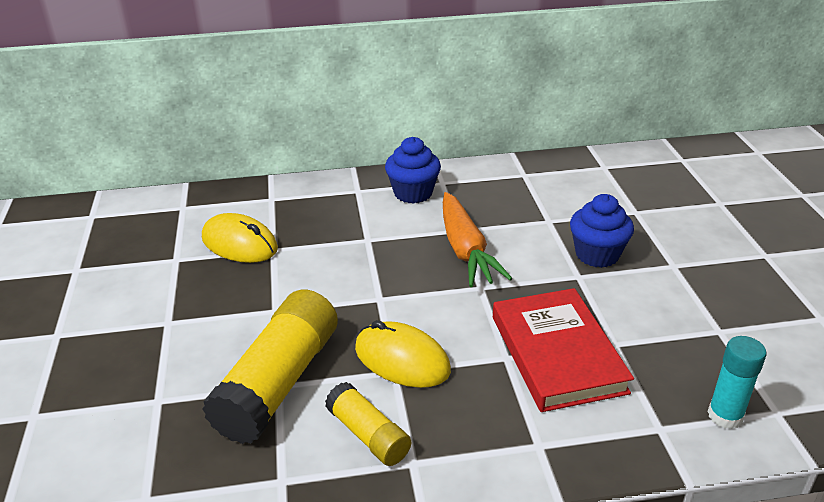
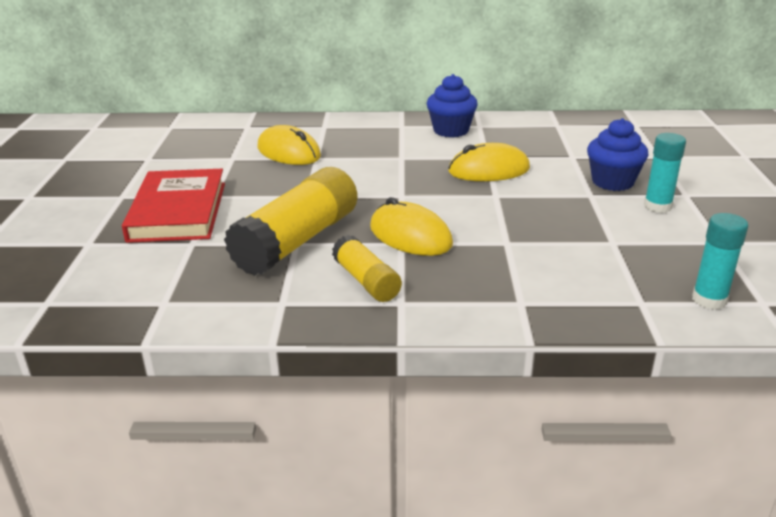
camera: 10 degrees right, 5 degrees down
(465, 250) = (489, 170): orange carrot -> yellow mouse
(557, 354) = (555, 244): red book -> red book (178, 211)
(649, 286) = (657, 206): none -> turquoise glue stick

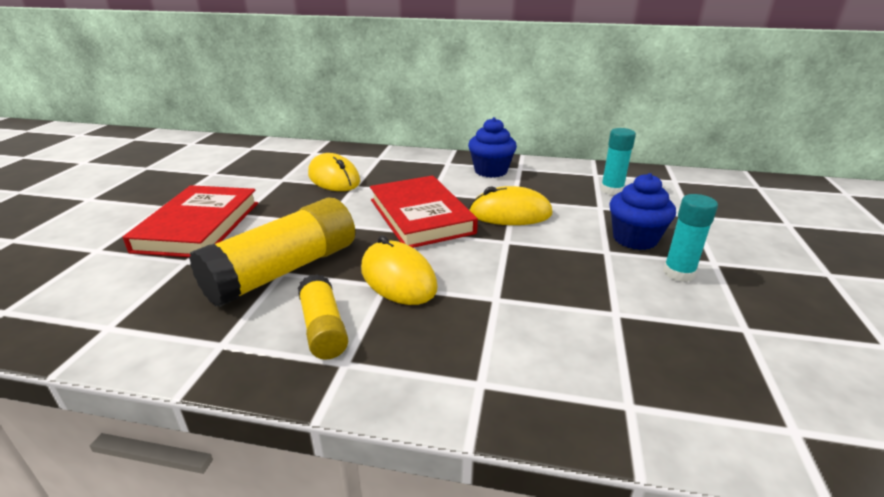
camera: 10 degrees right, 0 degrees up
(402, 181) = (421, 216): none -> red book
(709, 300) = (720, 415): turquoise glue stick -> turquoise glue stick (611, 190)

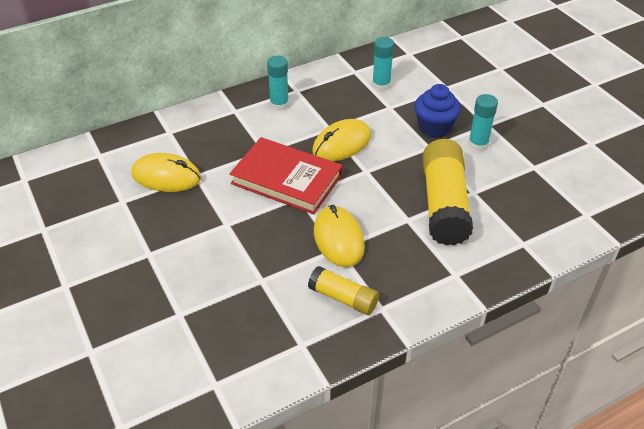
camera: 40 degrees left, 15 degrees up
(198, 226) = (134, 284): red book -> none
(284, 271) = (261, 278): yellow glue stick -> yellow glue stick (444, 204)
(398, 278) = (338, 239): yellow mouse -> yellow mouse turned 60 degrees clockwise
(491, 171) = (279, 104): blue cupcake -> turquoise glue stick

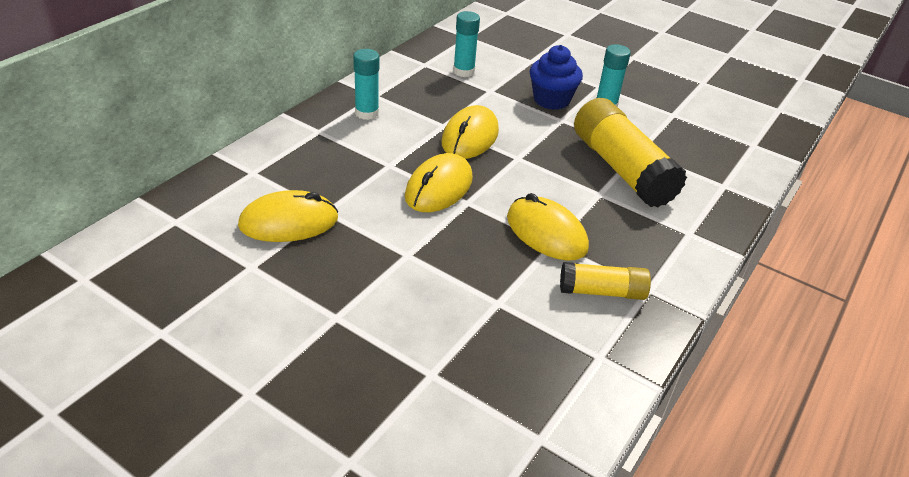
camera: 30 degrees left, 5 degrees down
(286, 179) = (439, 188): red book -> yellow mouse

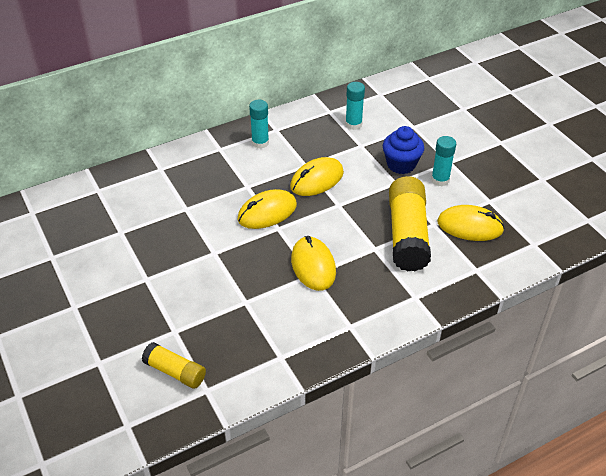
camera: 30 degrees right, 5 degrees up
(289, 222) = (159, 209): yellow mouse -> yellow mouse (470, 226)
(602, 292) = (316, 317): yellow glue stick -> yellow glue stick (175, 372)

